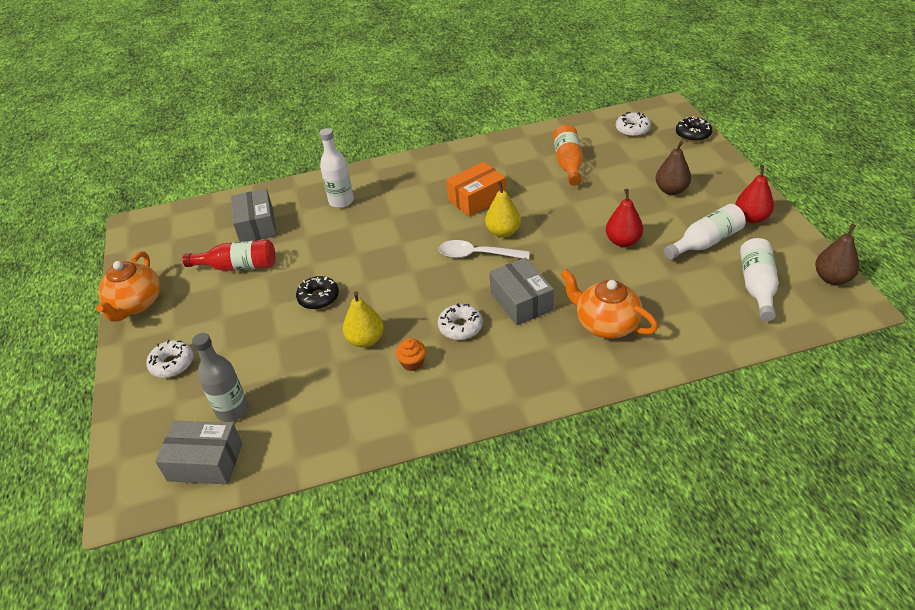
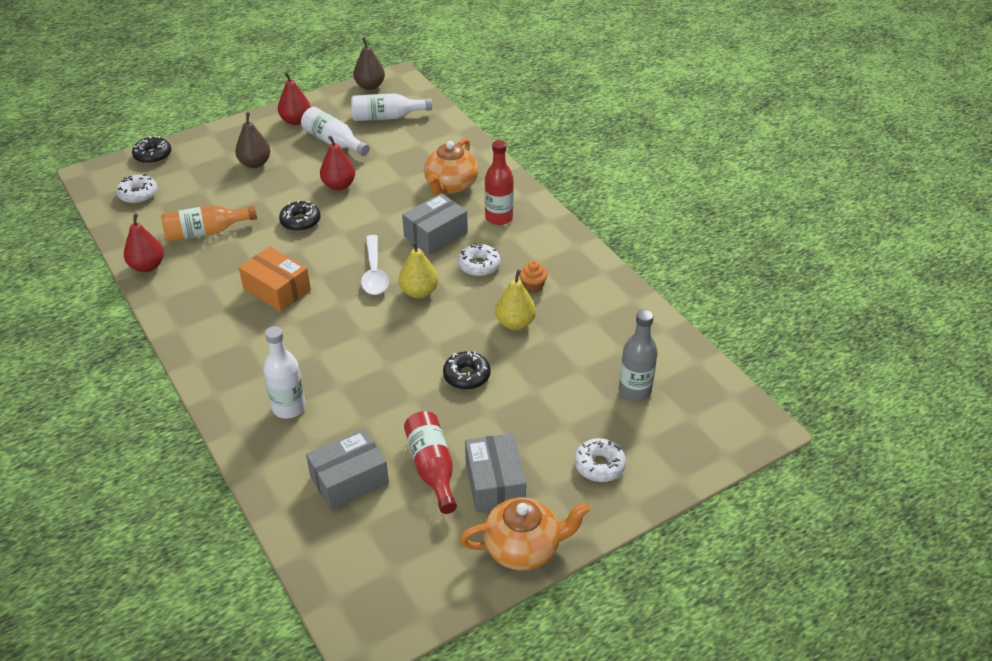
camera: 110 degrees left, 0 degrees up
(205, 462) = (695, 388): grey box -> grey box (495, 483)
(503, 232) = (334, 261): yellow pear -> yellow pear (419, 292)
(532, 137) = (147, 266): none -> red pear
(535, 355) = (499, 218): none -> red bottle
(569, 215) = (300, 221): none -> black donut

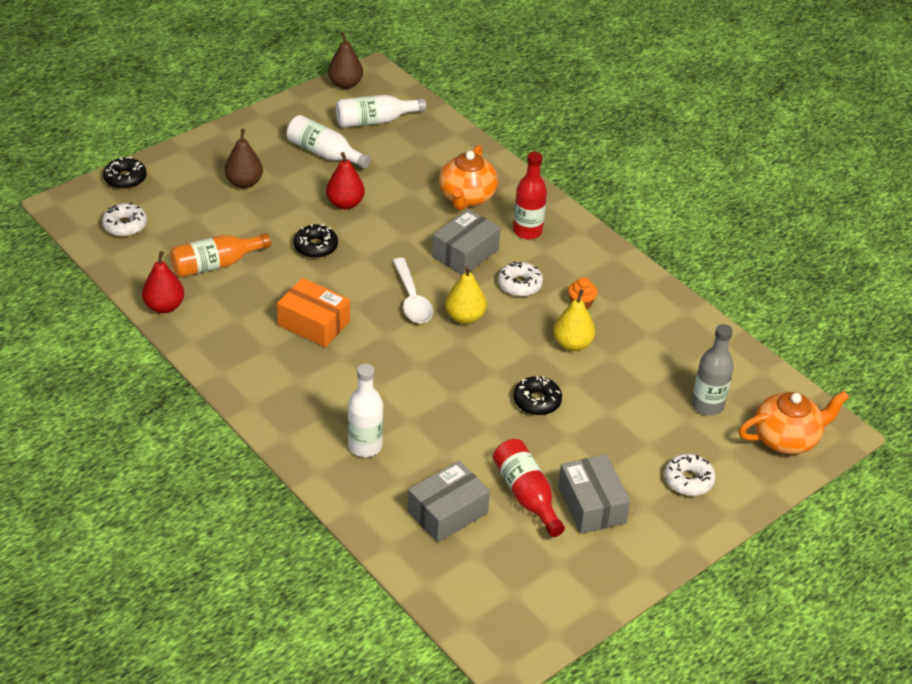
camera: 10 degrees left, 0 degrees up
(296, 120) = (274, 129): red pear -> none
(523, 548) = (634, 563): orange teapot -> orange teapot (786, 438)

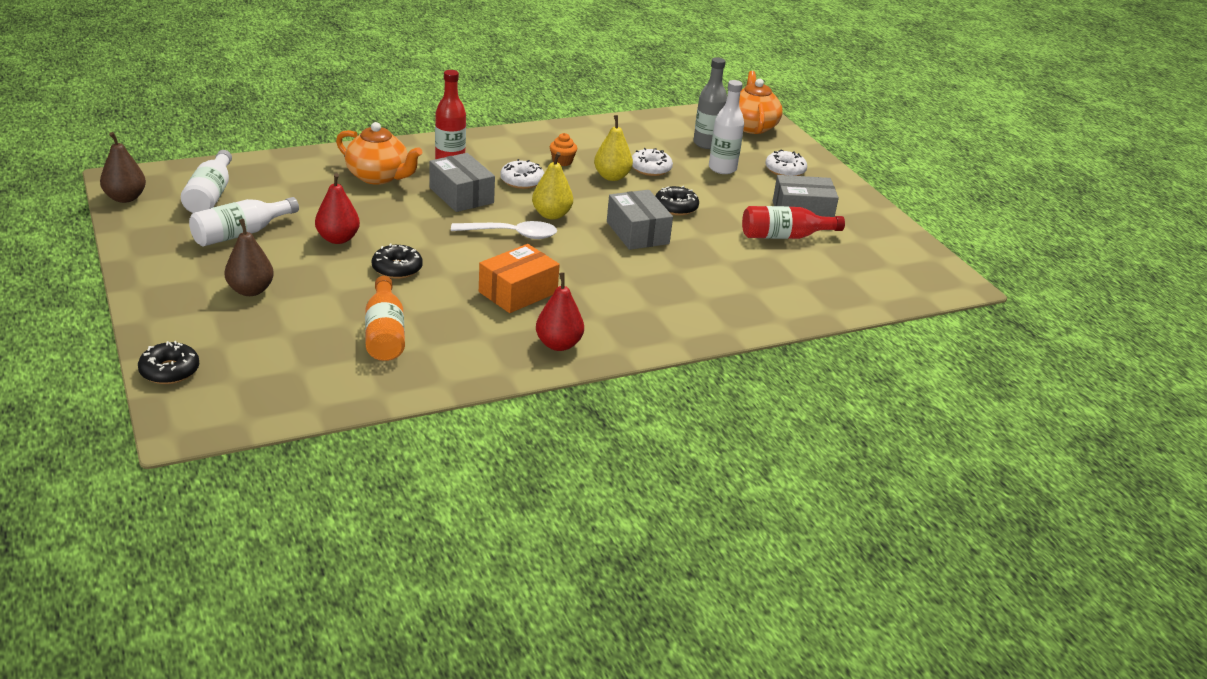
camera: 75 degrees left, 10 degrees down
(125, 225) = (265, 385): white donut -> white donut (650, 168)
(164, 306) = (436, 379): red pear -> red pear (558, 344)
(365, 446) = (703, 298): white bottle -> white bottle (722, 168)
(447, 512) = (796, 275): grey box -> grey box (637, 233)

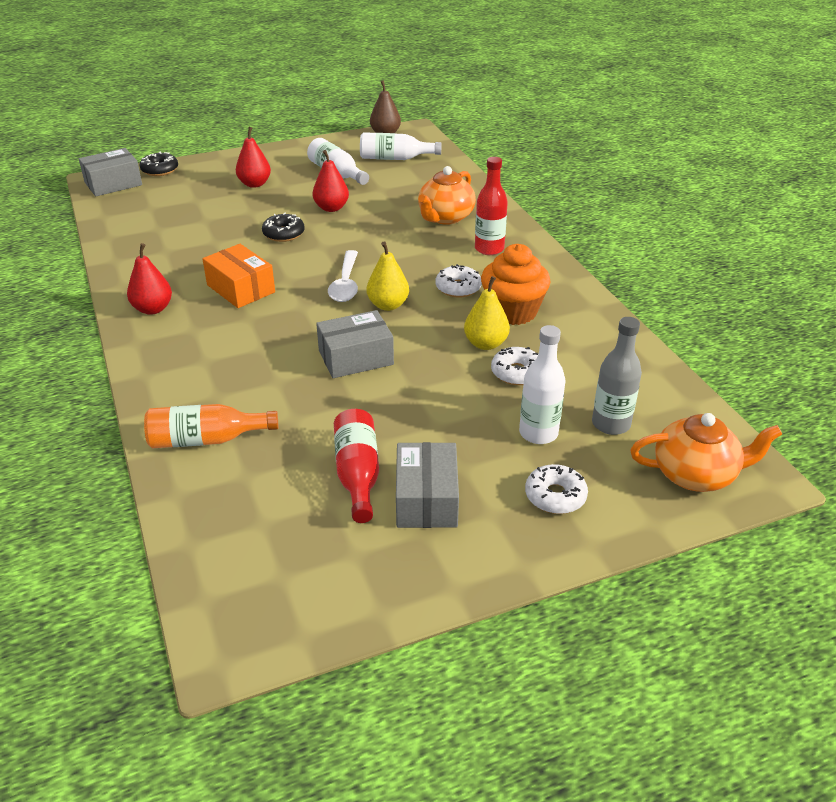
camera: 95 degrees right, 5 degrees up
(250, 290) = (254, 184): brown pear -> red pear
(384, 333) = (187, 234): orange bottle -> orange bottle (206, 439)
(461, 195) = (419, 257): grey box -> grey box (113, 184)
(562, 161) = (513, 311): orange cupcake -> orange cupcake, size x2.15
(676, 207) = (420, 387): black donut -> none

